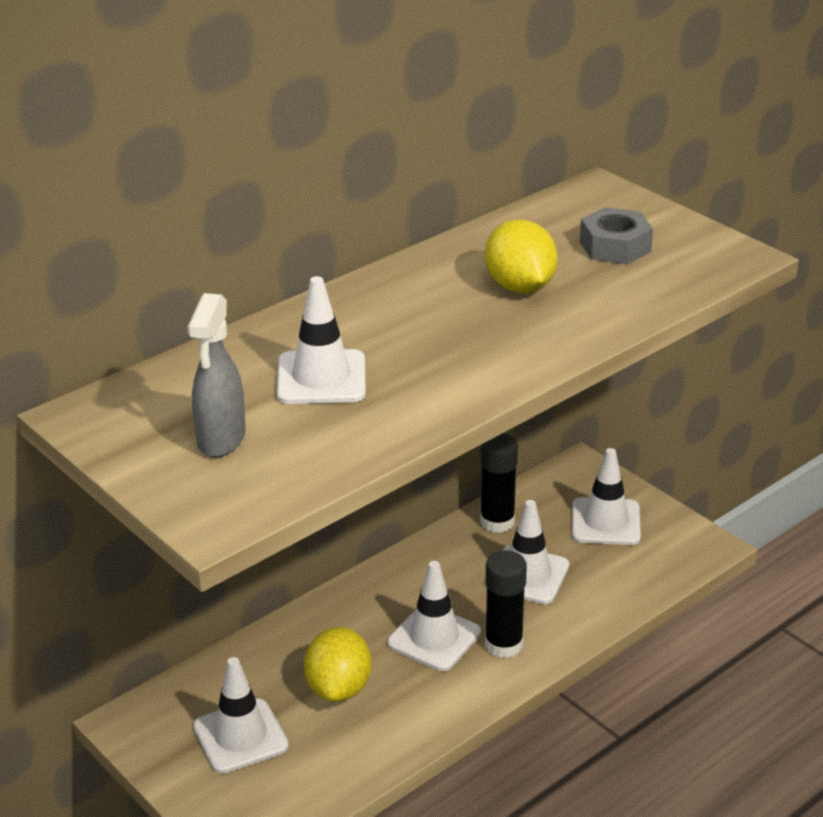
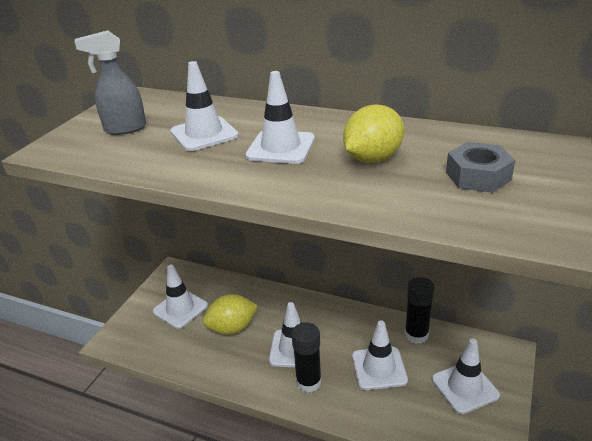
camera: 65 degrees right, 0 degrees up
(428, 334) = (281, 147): none -> white traffic cone

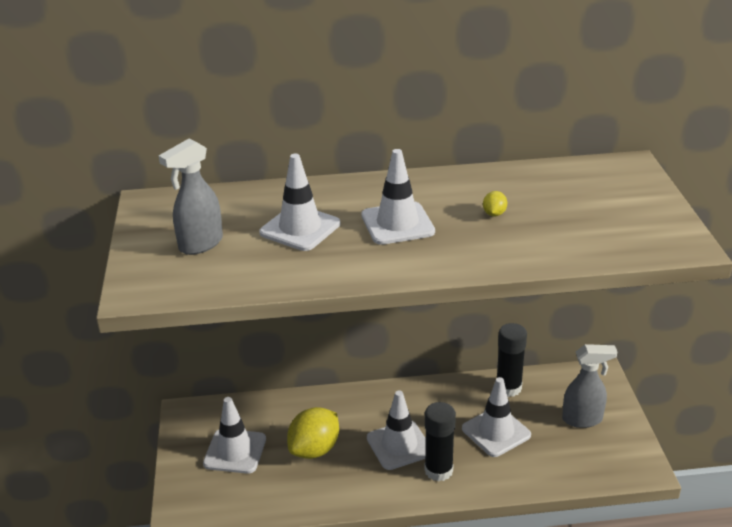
camera: 30 degrees left, 0 degrees up
(372, 158) = (494, 214): yellow lemon -> yellow lemon, size x0.44
(465, 387) = (583, 419): white traffic cone -> grey spray bottle
(478, 176) = (595, 208): grey nut -> none

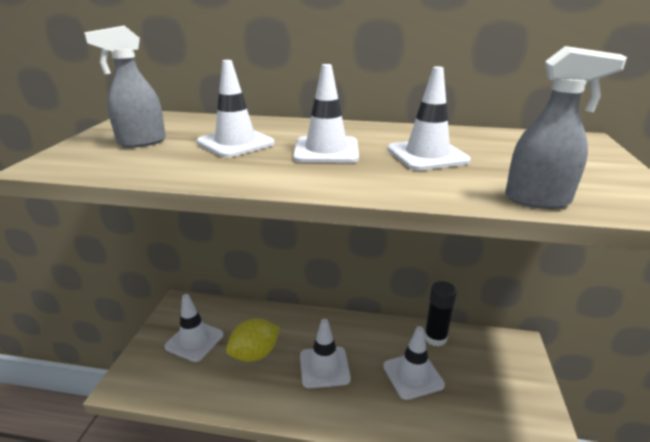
camera: 15 degrees right, 5 degrees down
(438, 470) = (349, 400): black glue stick -> none
(494, 214) = (427, 155): yellow lemon -> white traffic cone
(583, 419) = (497, 382): grey spray bottle -> grey spray bottle (538, 200)

